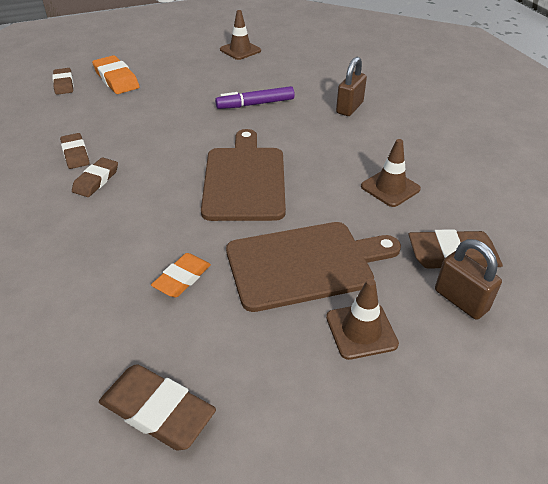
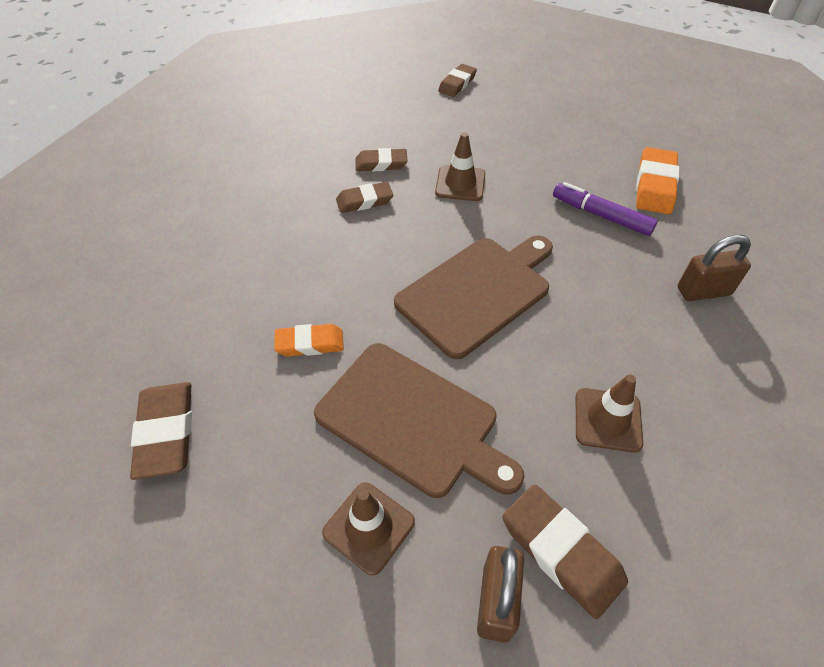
camera: 50 degrees right, 10 degrees up
(75, 154) = (381, 164): brown eraser -> brown eraser turned 60 degrees clockwise
(116, 79) = (506, 104): orange eraser -> orange eraser (655, 185)
(240, 50) = (675, 138): brown traffic cone -> brown traffic cone (460, 183)

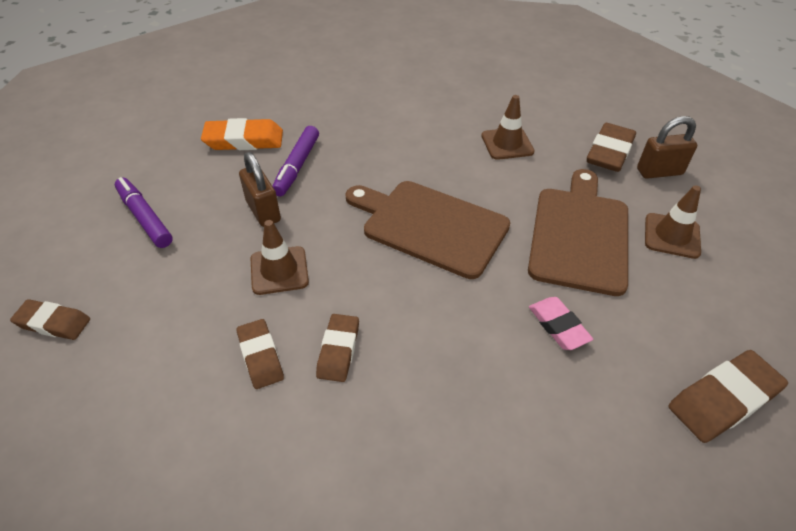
camera: 110 degrees left, 5 degrees down
(310, 343) = (558, 326): orange eraser -> pink eraser
(364, 201) = (338, 350): brown eraser -> brown eraser turned 45 degrees clockwise
(551, 122) = (145, 217): none -> purple marker
(703, 291) = (365, 111): brown padlock -> brown padlock (263, 211)

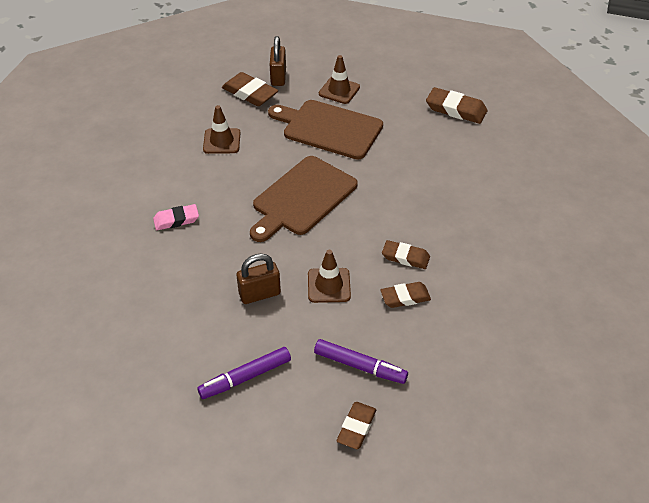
camera: 80 degrees left, 0 degrees up
(244, 140) = (154, 307): orange eraser -> none
(297, 166) = (207, 270): purple marker -> purple marker (360, 366)
(558, 326) = (401, 156): pink eraser -> pink eraser (176, 220)
(723, 399) = (456, 109): brown eraser -> brown eraser turned 45 degrees counterclockwise

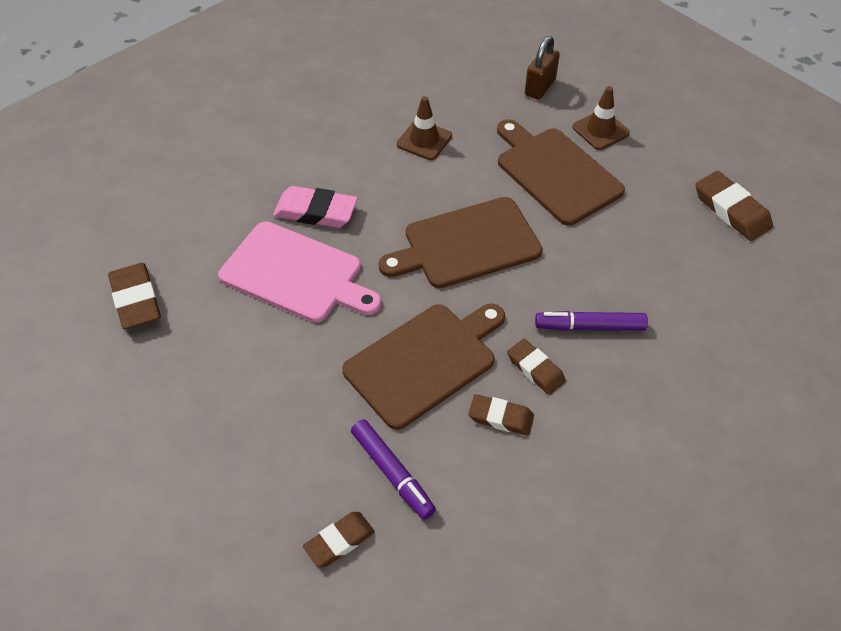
camera: 30 degrees right, 5 degrees up
(176, 220) = (316, 211): pink eraser -> pink eraser, size x1.51
(193, 268) = (296, 274): none -> pink cutting board
(245, 377) = (265, 422): purple marker -> purple marker (589, 326)
(250, 93) = (494, 95): brown eraser -> brown eraser (136, 300)
(259, 294) = (343, 336): brown padlock -> none
(329, 285) = (424, 361): brown traffic cone -> brown cutting board

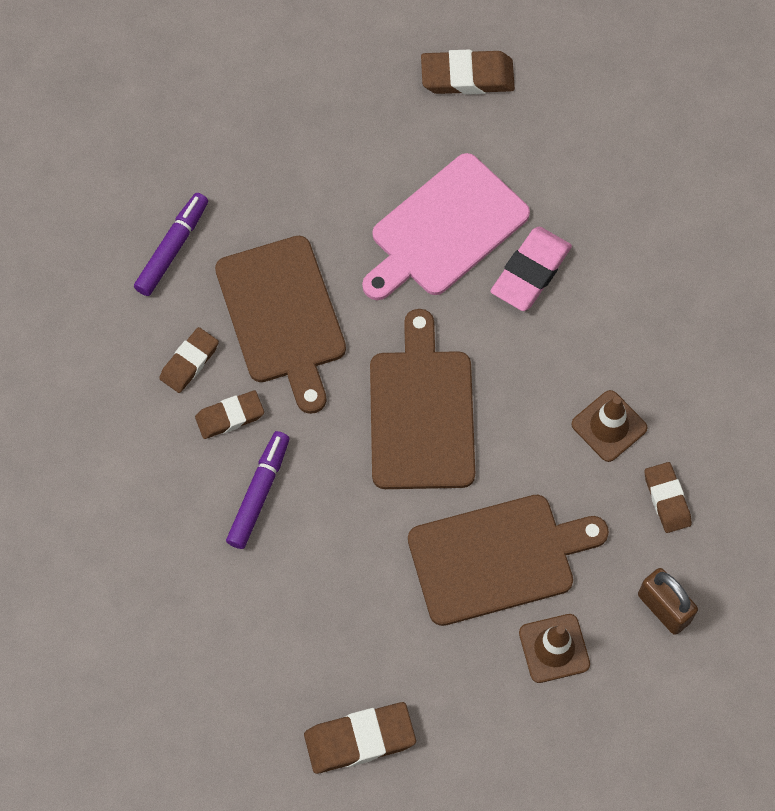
camera: 110 degrees right, 15 degrees up
(339, 541) = (127, 187): brown eraser -> brown eraser (667, 499)
(392, 473) = (173, 248): purple marker -> purple marker turned 135 degrees clockwise

